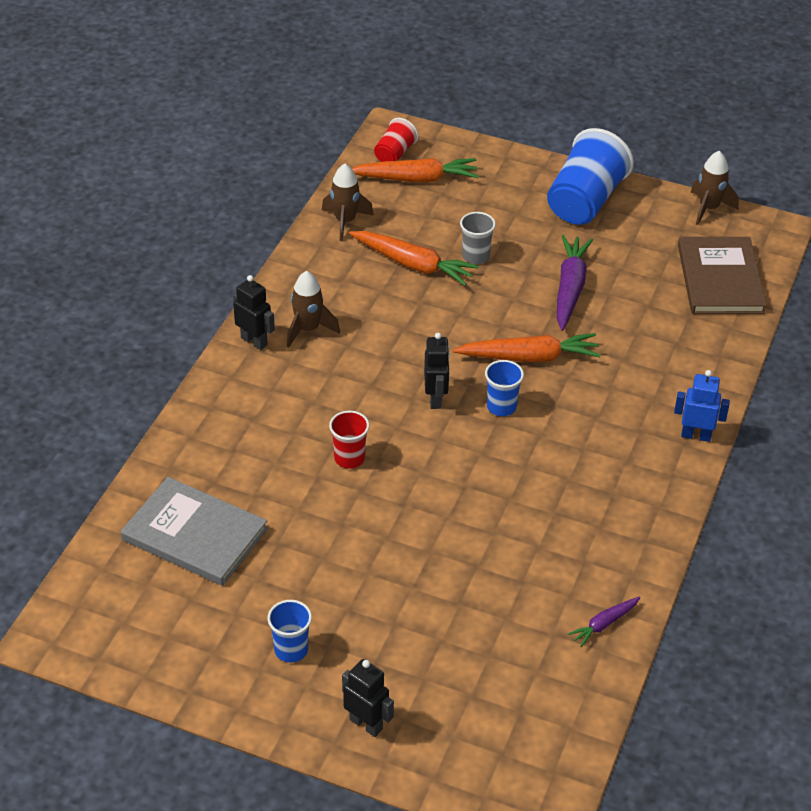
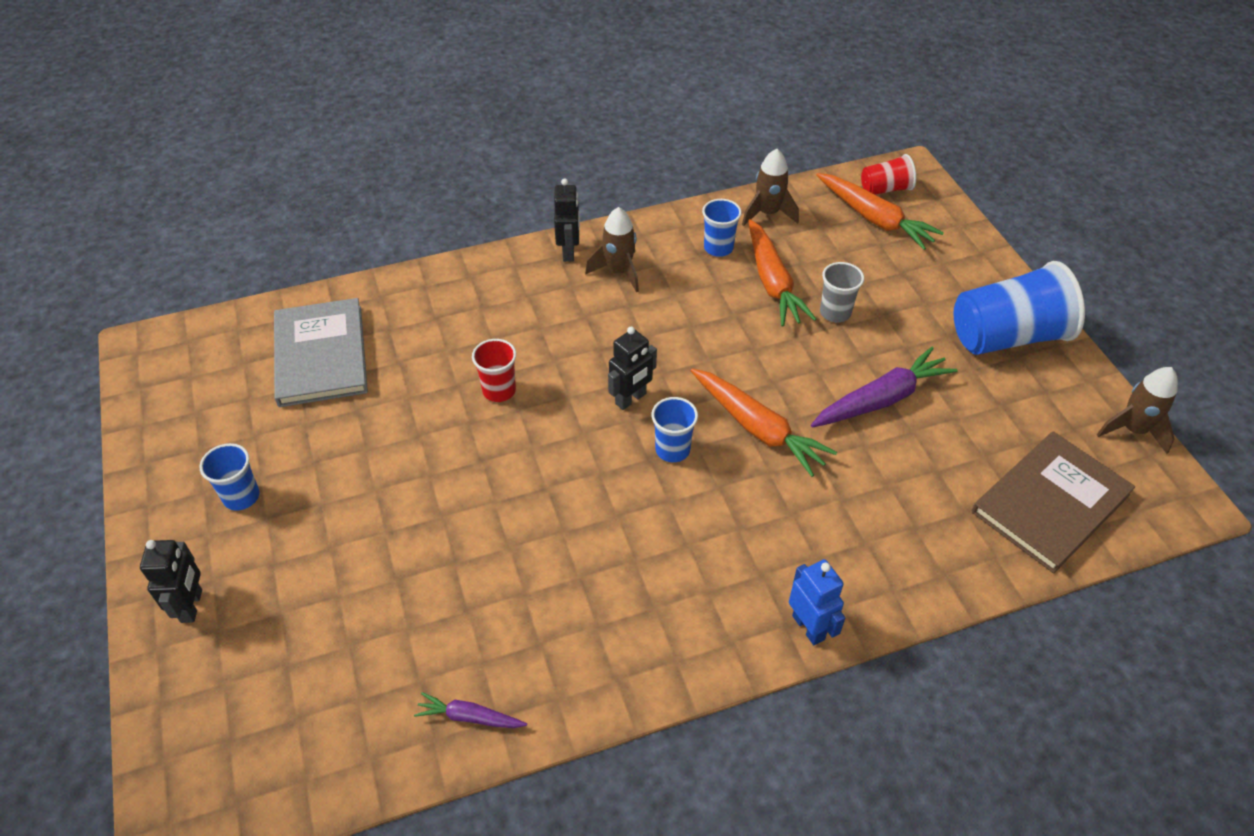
camera: 50 degrees right, 5 degrees up
(348, 267) = (718, 248): none -> blue cup

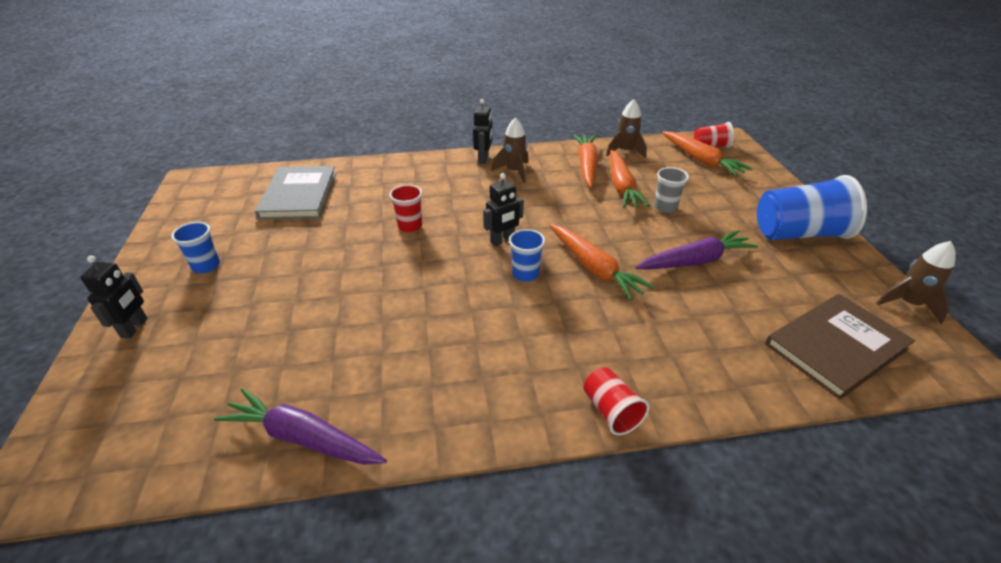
camera: 10 degrees right, 10 degrees down
(470, 717) = (303, 438): purple carrot -> purple carrot, size x1.88
(718, 248) = (586, 166): blue cup -> orange carrot
(808, 627) = (611, 411): blue robot -> red cup

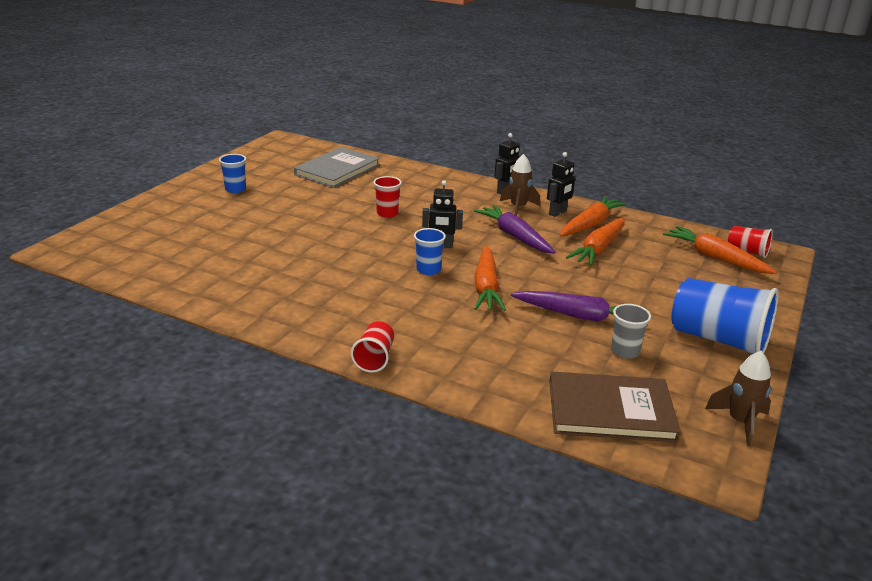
camera: 35 degrees right, 10 degrees down
(134, 328) = (166, 205): black robot -> black robot (558, 213)
(303, 438) = (189, 287): purple carrot -> purple carrot (514, 236)
(625, 151) = (646, 227): brown rocket -> none
(665, 207) = (615, 275): grey cup -> grey cup (625, 351)
(701, 160) = (715, 258): orange carrot -> orange carrot turned 135 degrees clockwise

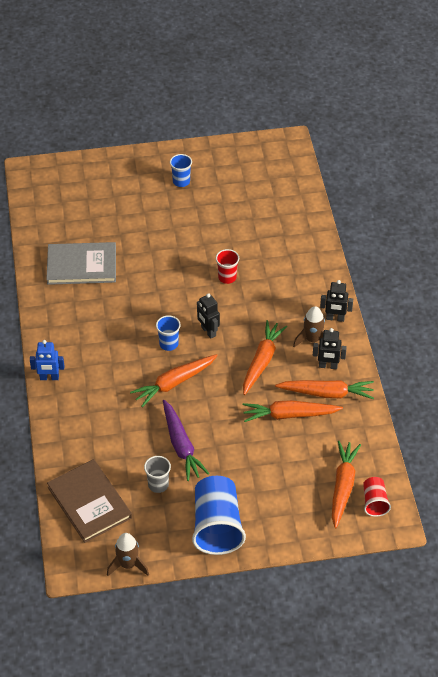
camera: 55 degrees right, 20 degrees up
(337, 170) = (269, 208): grey book -> grey book (81, 265)
(374, 358) = (49, 378): red cup -> blue robot
(514, 236) = (262, 361): purple carrot -> orange carrot

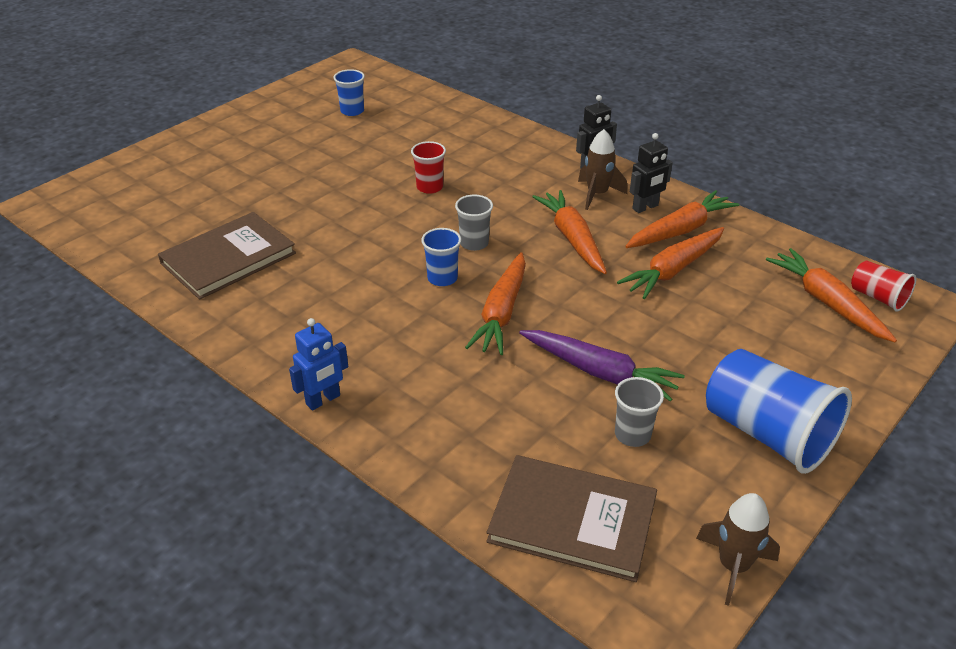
camera: 40 degrees left, 10 degrees down
(81, 265) = (228, 258): grey book -> brown book
(181, 181) = (268, 134): blue cup -> blue cup (352, 111)
(208, 331) = (474, 243): black robot -> grey cup

